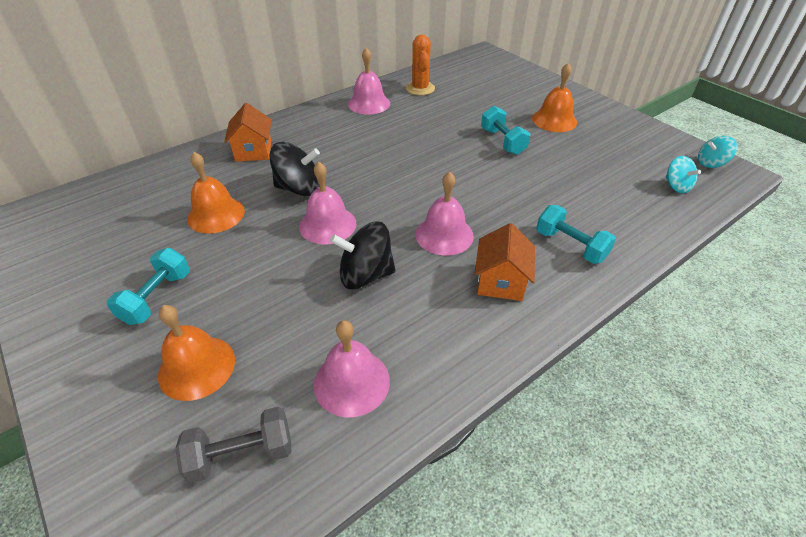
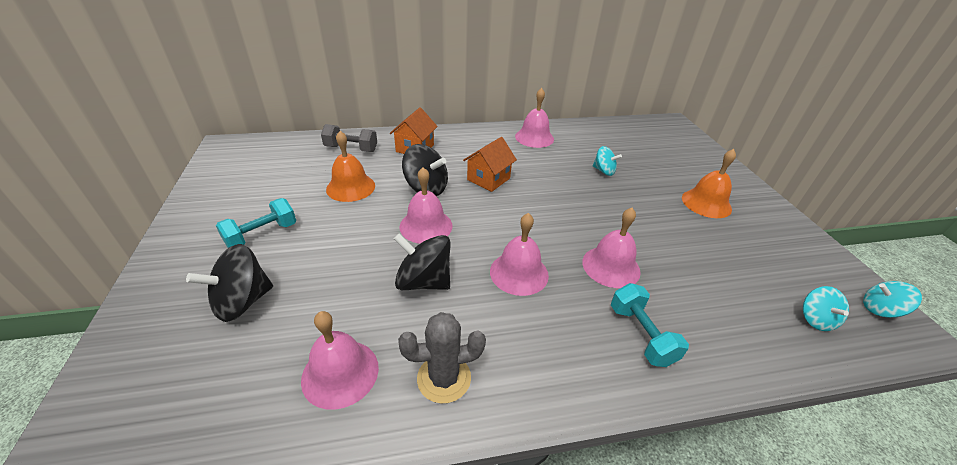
camera: 25 degrees right, 5 degrees down
(197, 367) = (242, 301): orange bell -> black spinning top
(241, 454) = (212, 392): grey dumbbell -> grey dumbbell (351, 149)
(420, 88) = (589, 137): orange cactus -> none
(444, 345) = (444, 378): none -> grey cactus
(454, 117) = (603, 171): none -> turquoise spinning top
(501, 281) = (542, 340): orange house -> orange house (488, 179)
(502, 142) = (637, 207): turquoise dumbbell -> none
(514, 200) = (611, 266): none -> pink bell

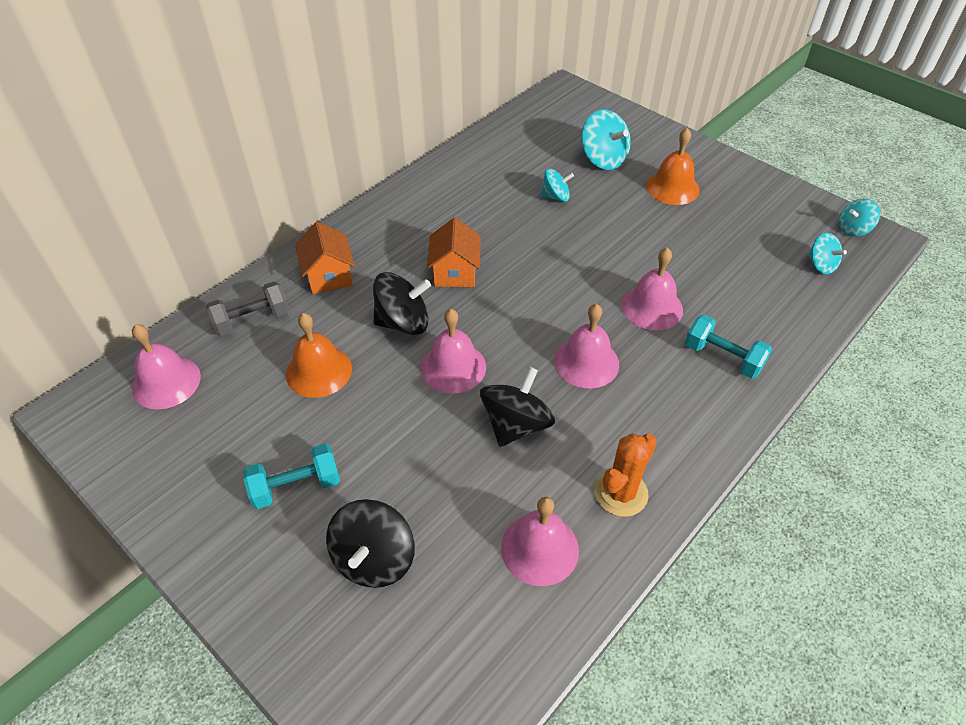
camera: 35 degrees left, 10 degrees up
(262, 235) = (296, 486): turquoise dumbbell -> turquoise dumbbell turned 60 degrees clockwise
(424, 281) = (516, 424): black spinning top -> black spinning top turned 135 degrees clockwise
(444, 378) = (621, 493): grey cactus -> orange cactus
(534, 137) = (446, 187): pink bell -> pink bell (166, 382)
(663, 166) = (603, 159): none -> turquoise spinning top

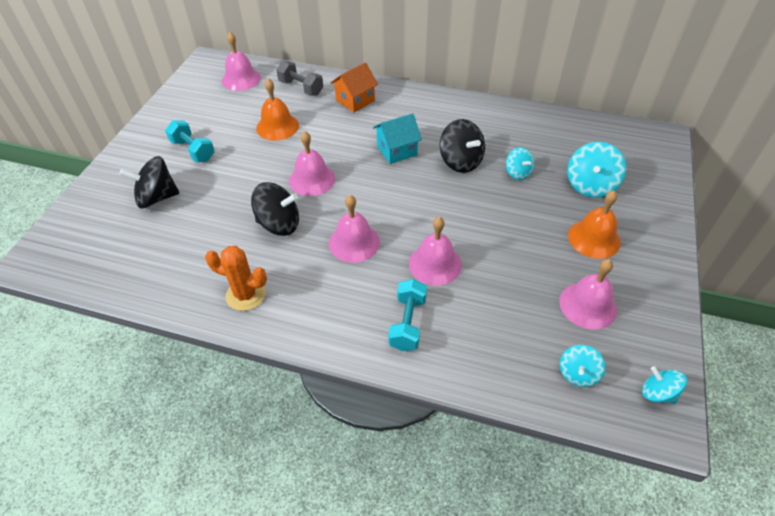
camera: 65 degrees right, 0 degrees up
(403, 322) = (336, 144): black spinning top -> black spinning top (460, 161)
(455, 272) = (397, 150): orange house -> turquoise house
(539, 548) = (187, 266): pink bell -> pink bell (588, 305)

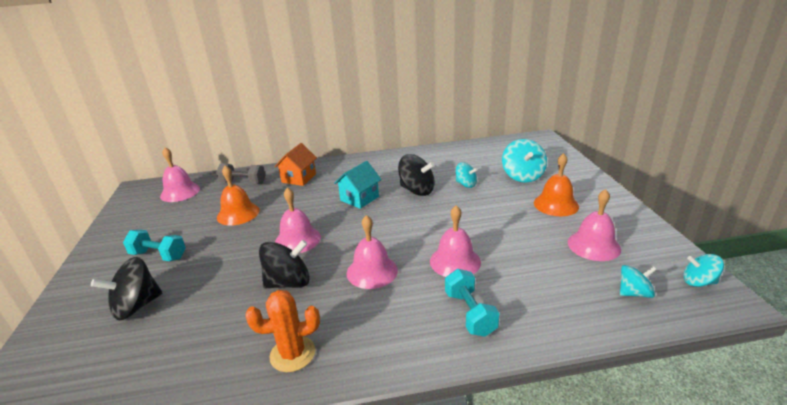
camera: 25 degrees left, 20 degrees down
(578, 373) = (634, 293): turquoise spinning top -> turquoise spinning top turned 105 degrees counterclockwise

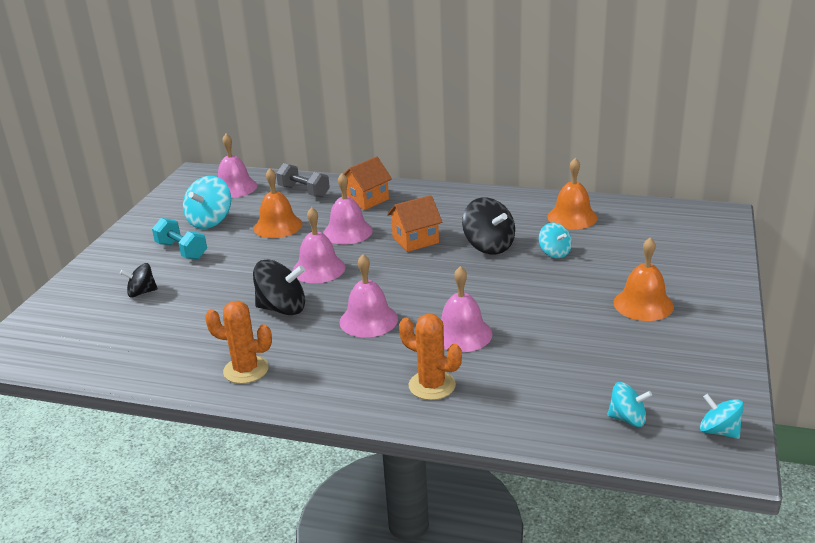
camera: 25 degrees right, 0 degrees up
(136, 306) = (142, 292): black spinning top -> black spinning top, size x0.61
(359, 198) = (415, 240): turquoise house -> orange house
(455, 159) = (572, 217): none -> orange bell
(470, 313) = (432, 385): turquoise dumbbell -> orange cactus
(522, 176) = (638, 259): turquoise spinning top -> turquoise spinning top (210, 221)
(593, 245) = (637, 361): pink bell -> pink bell (347, 232)

